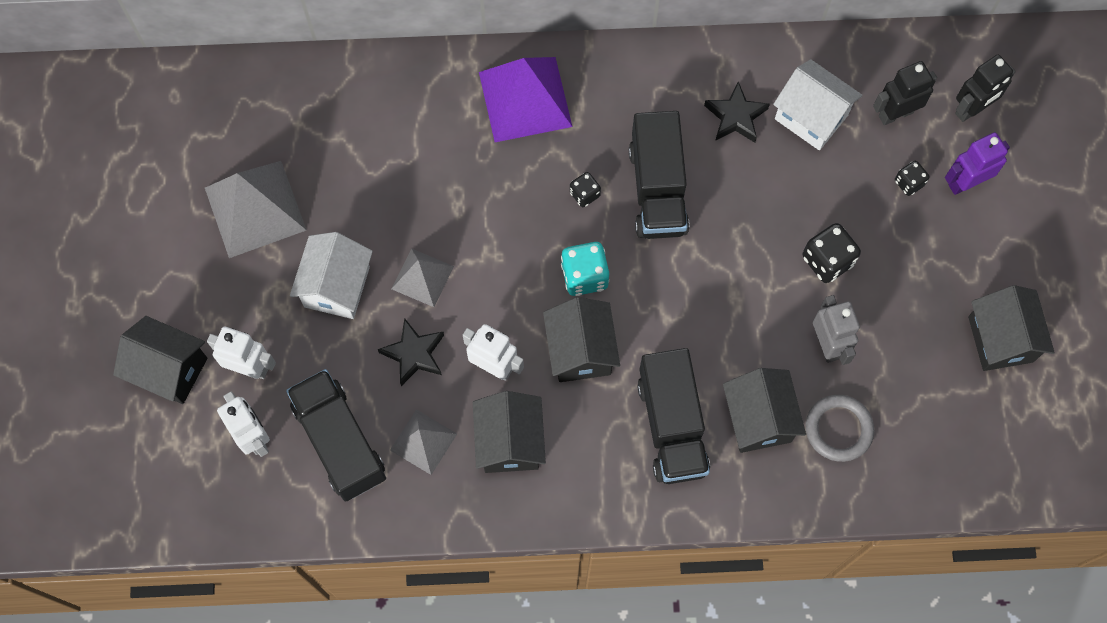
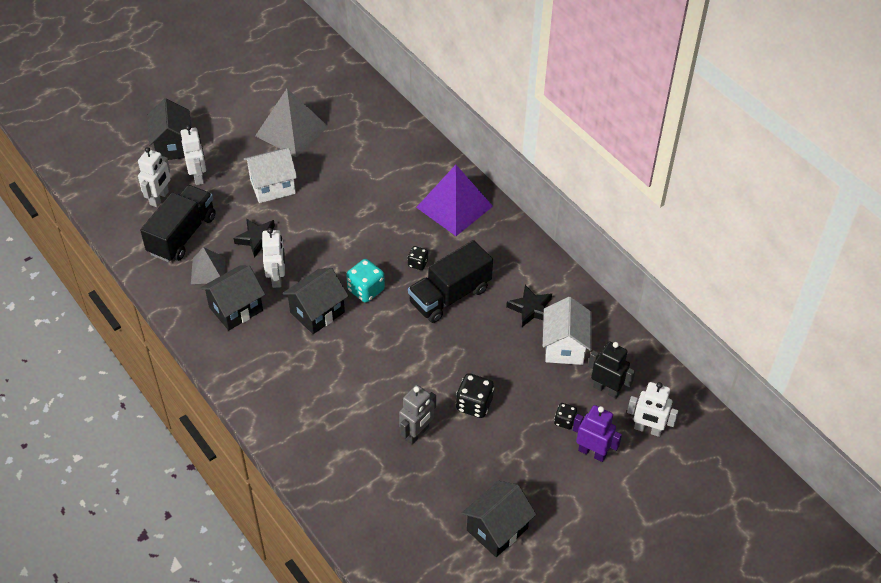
camera: 55 degrees right, 20 degrees down
(422, 277) = (307, 219): grey pyramid -> none
(672, 426) = (302, 381): black truck -> none
(758, 419) = (339, 422): black house -> none
(838, 429) = (364, 469): grey ring -> none
(972, 109) = (647, 429): black robot -> white robot

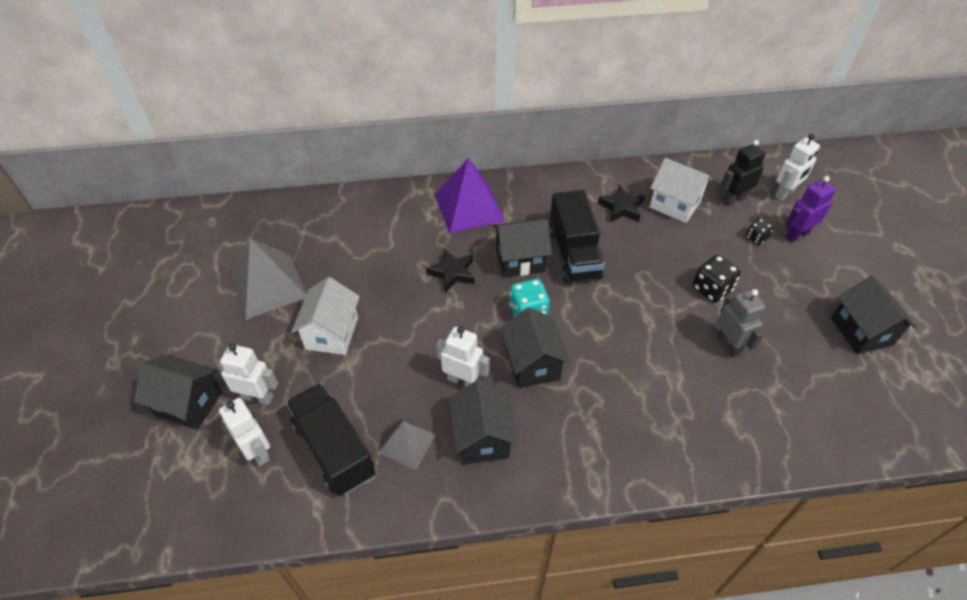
camera: 60 degrees left, 0 degrees up
(258, 239) = (396, 376): black star -> black star (452, 273)
(417, 263) = (520, 260): black dice -> black house

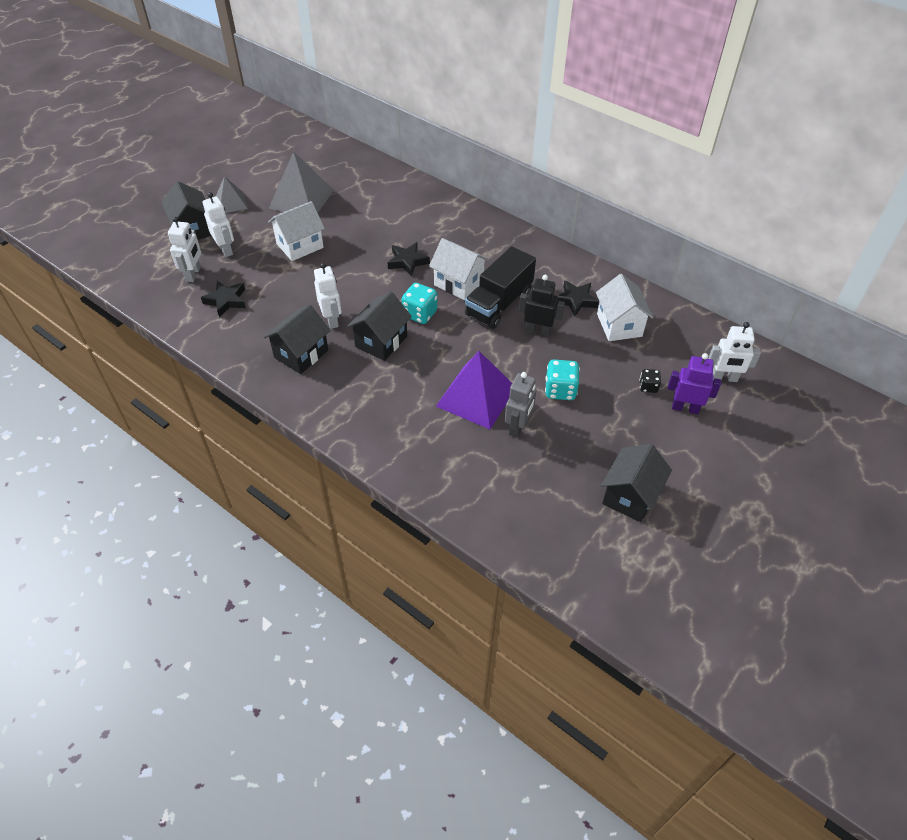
camera: 45 degrees right, 0 degrees up
(334, 449) = (226, 301): black truck -> black star
(407, 443) = (262, 326): grey pyramid -> grey pyramid (231, 203)
(469, 207) = (472, 232): purple pyramid -> purple pyramid (476, 397)
(520, 260) = (458, 283): black house -> white house
(711, 289) = (560, 390): black dice -> turquoise dice
(733, 199) = (672, 352): black robot -> black robot (538, 331)

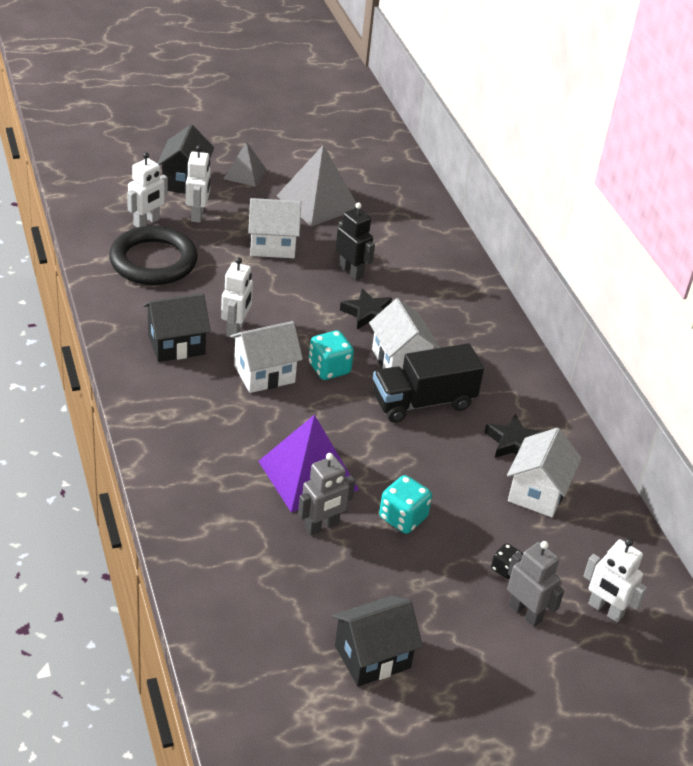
camera: 30 degrees right, 10 degrees down
(226, 301) = (153, 261): black star -> black ring
(381, 341) = (264, 374): black house -> white house
(538, 331) = (438, 450): black robot -> black robot (351, 272)
(685, 408) = (525, 612): purple robot -> grey robot

